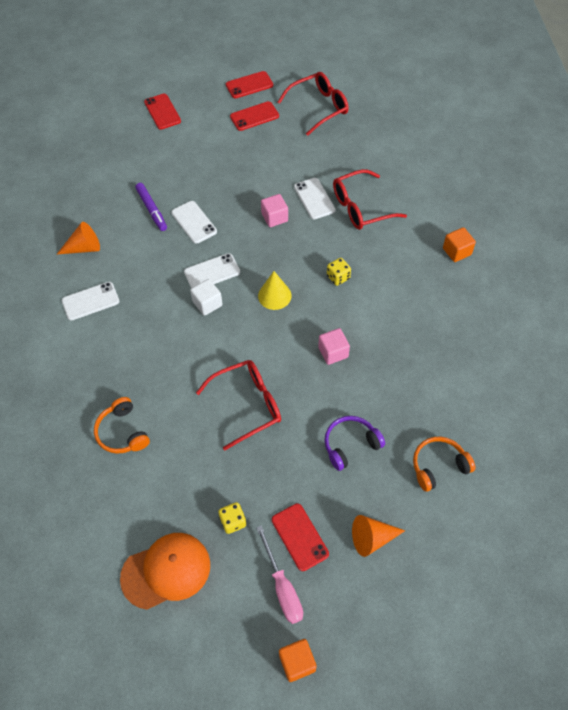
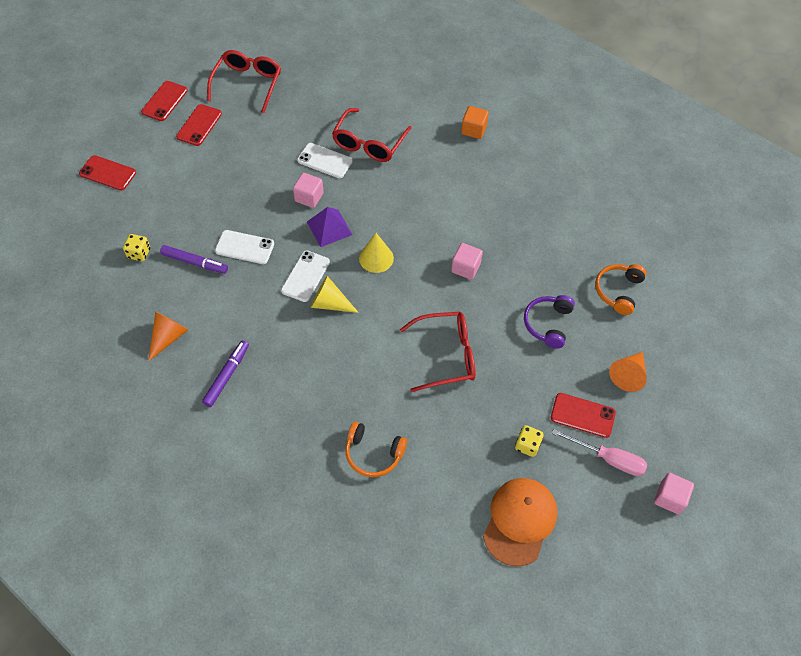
camera: 45 degrees left, 0 degrees up
(90, 301) = (227, 376): white phone -> purple marker
(207, 303) = (329, 303): white cube -> yellow cone
(247, 405) = (446, 355): red glasses -> red glasses turned 60 degrees clockwise
(265, 249) = (329, 228): none -> purple pyramid
(297, 662) = (669, 498): orange cube -> pink cube
(338, 277) = (409, 209): yellow dice -> yellow dice (139, 253)

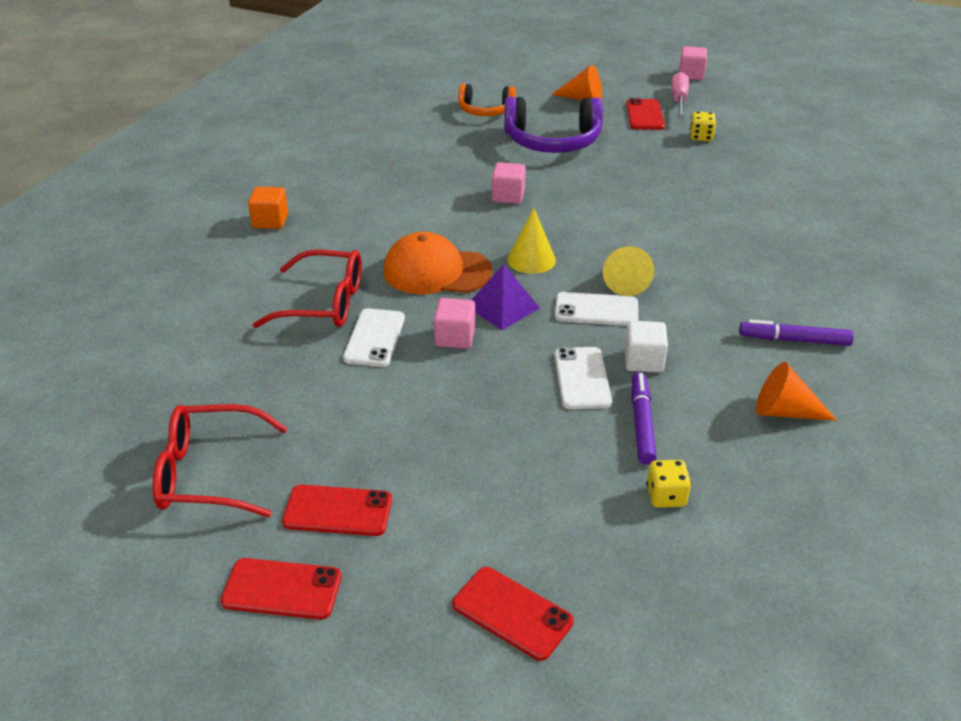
camera: 105 degrees left, 20 degrees down
(108, 173) = (512, 613): red phone -> red phone turned 60 degrees counterclockwise
(245, 283) = (643, 361): none -> white cube
(373, 453) = (790, 216): orange headphones -> none
(446, 355) = (636, 192): red glasses -> none
(519, 521) = (779, 132): orange cap -> orange cap (436, 271)
(548, 324) = (552, 141): purple headphones -> purple headphones, size x1.64

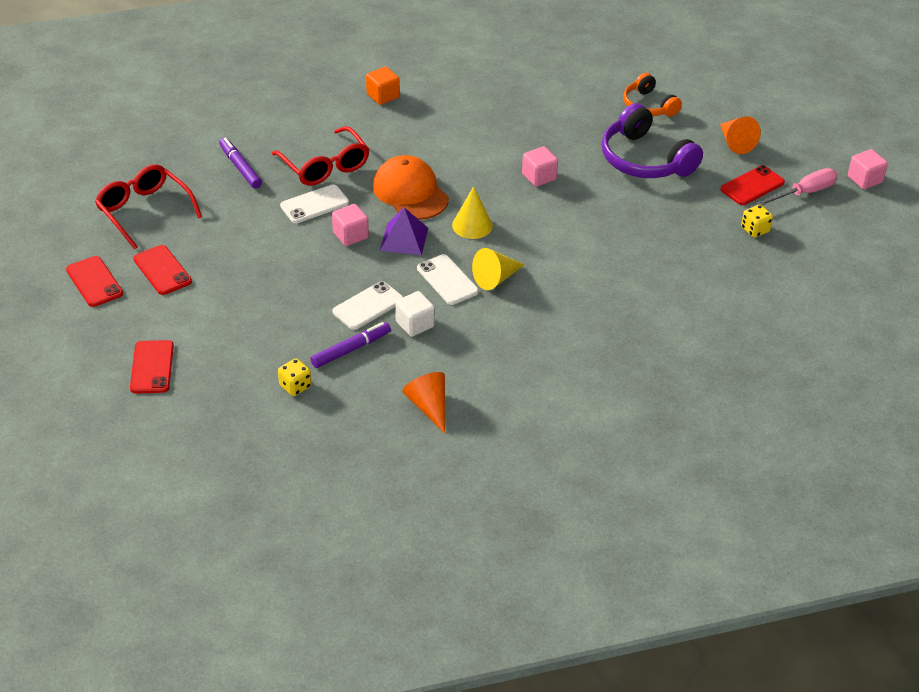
camera: 50 degrees right, 5 degrees up
(794, 340) = (515, 383): purple marker -> purple marker (240, 167)

